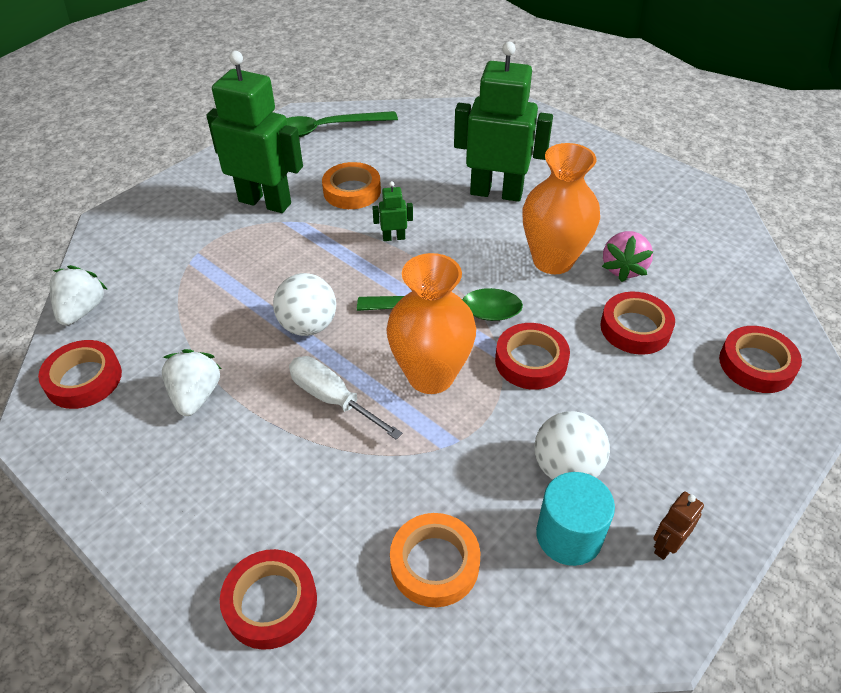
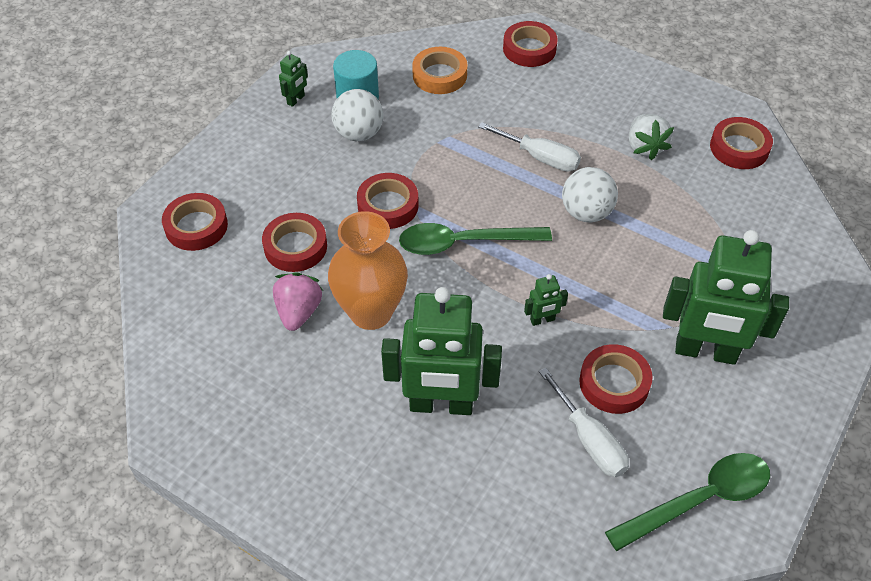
camera: 170 degrees right, 5 degrees up
(82, 310) = (791, 201): white strawberry -> none
(352, 191) = (614, 383): orange tape -> red tape
(387, 163) = (589, 440): none -> white screwdriver
(431, 376) = (468, 184): orange vase -> none
(666, 545) = (296, 100): brown robot -> green robot

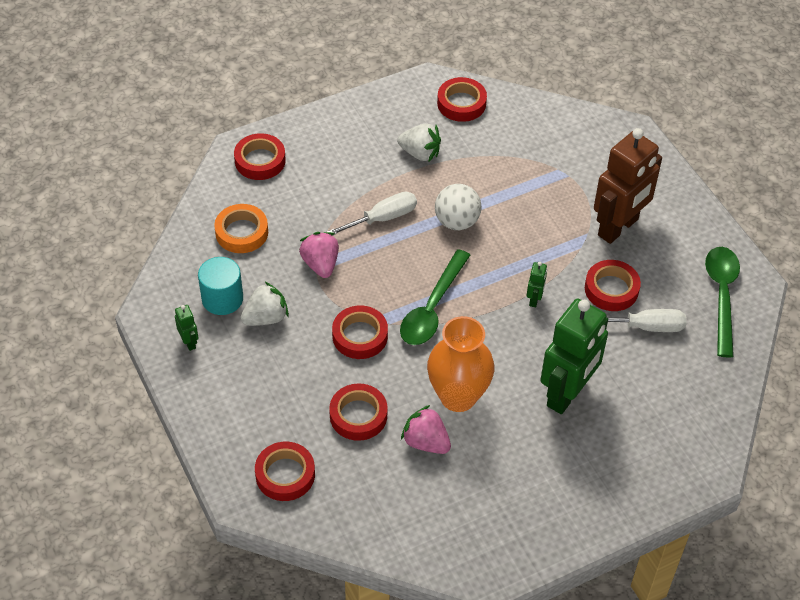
camera: 60 degrees left, 0 degrees up
(359, 133) = (266, 317): white ball -> white strawberry
(448, 141) = (320, 264): none -> pink strawberry
(705, 351) = (618, 228): green robot -> brown robot

